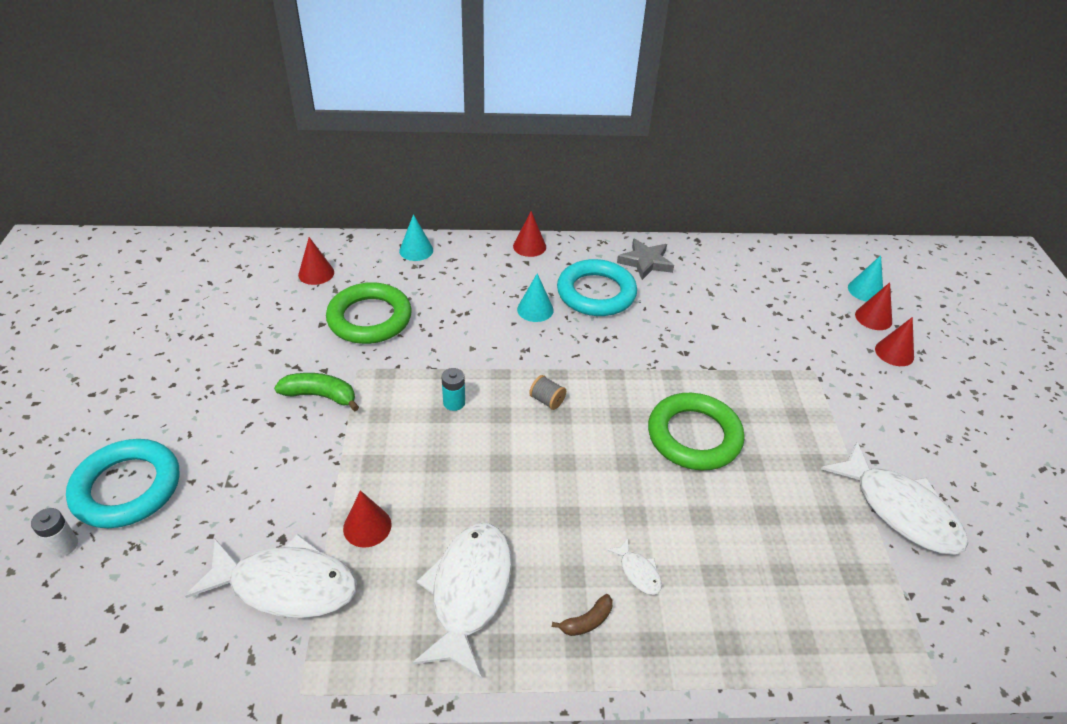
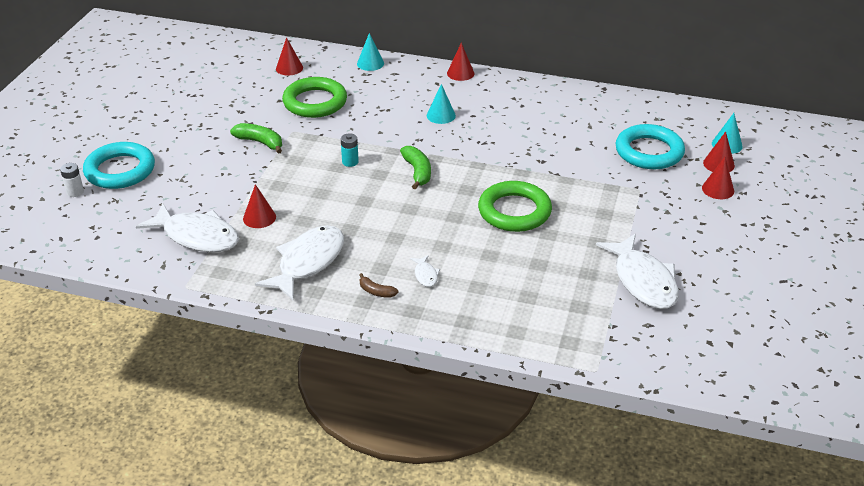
camera: 20 degrees right, 5 degrees down
(547, 400) = (417, 172): grey spool -> green banana
(587, 621) = (376, 291): brown banana -> brown banana turned 45 degrees clockwise
(596, 293) = (495, 112): turquoise ring -> turquoise ring (649, 152)
(645, 262) = (549, 97): grey star -> none

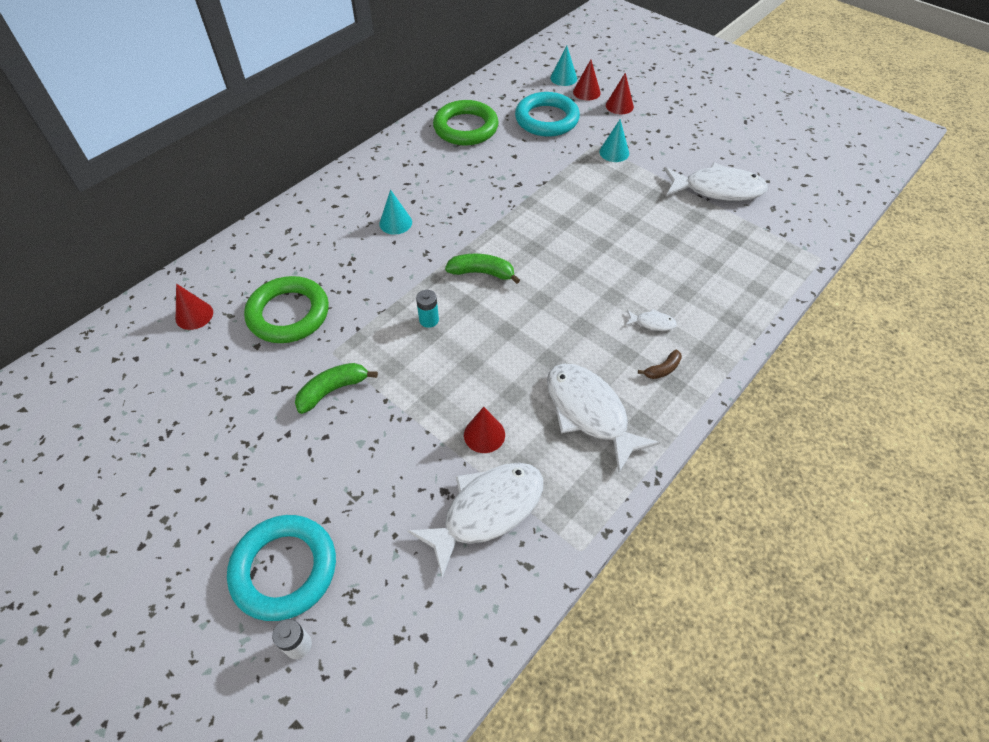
camera: 65 degrees left, 15 degrees up
(370, 63) = (250, 243): turquoise cone -> turquoise cone (614, 152)
(460, 73) = (331, 183): red cone -> none
(514, 211) = (585, 228): green ring -> green ring (466, 128)

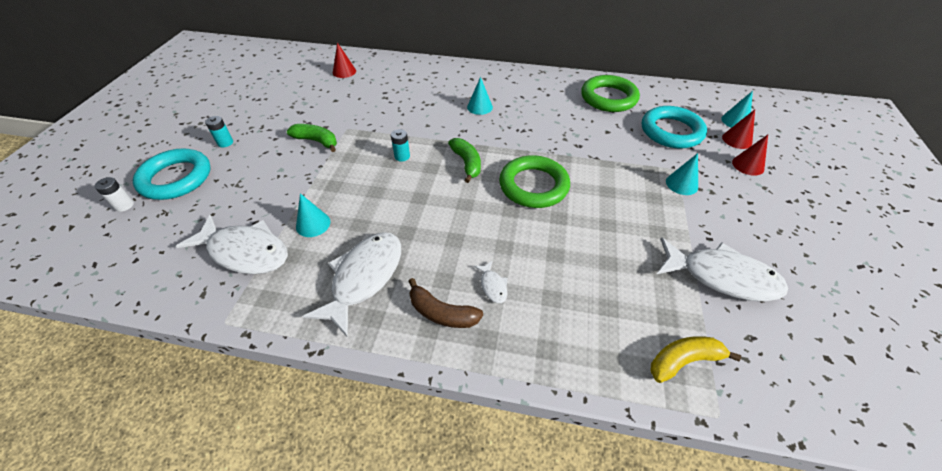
camera: 60 degrees right, 5 degrees down
(247, 494) = (225, 143): none -> turquoise battery
(288, 314) = (367, 100): green ring -> green ring (533, 186)
(484, 434) = (313, 224): red cone -> turquoise cone
(662, 369) = (441, 313): brown banana -> brown banana, size x1.63
(718, 189) = (722, 277): white fish -> white fish turned 45 degrees counterclockwise
(775, 250) = (683, 360): none -> yellow banana

